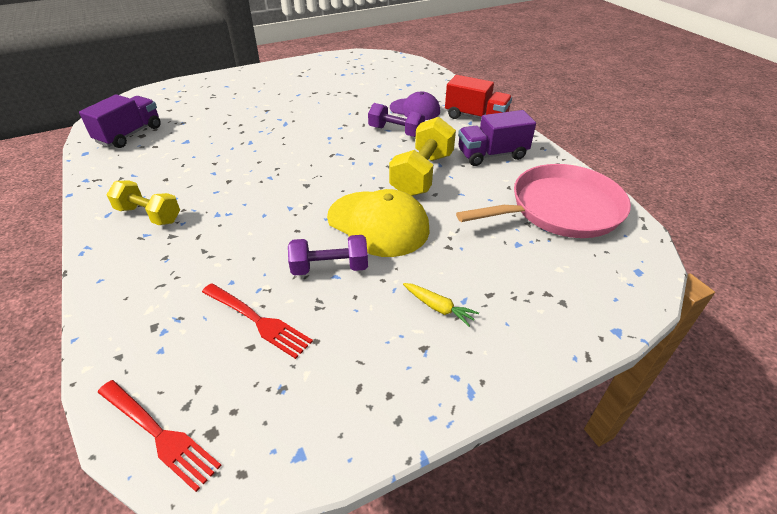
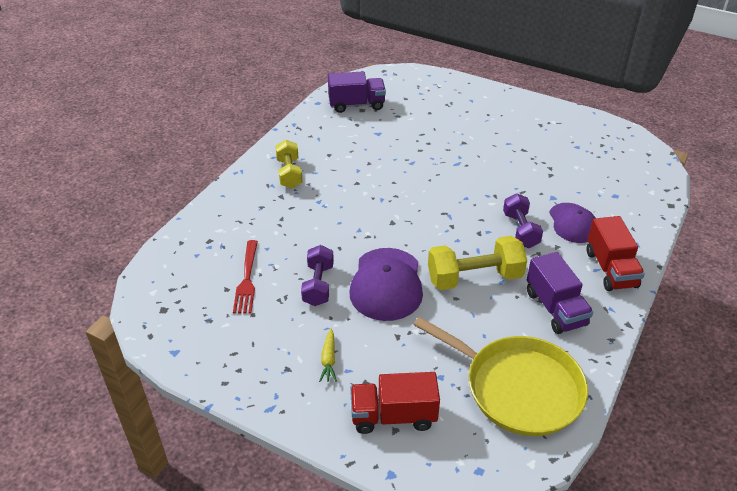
camera: 55 degrees right, 0 degrees up
(159, 434) = (150, 290): red fork -> none
(330, 267) = (318, 285): purple dumbbell -> purple dumbbell turned 45 degrees clockwise
(378, 223) = (386, 284): yellow cap -> purple cap
(492, 155) = (555, 308): purple truck -> purple truck turned 150 degrees counterclockwise
(545, 295) = (393, 416): none -> red truck
(560, 209) = (518, 388): pink pan -> yellow pan

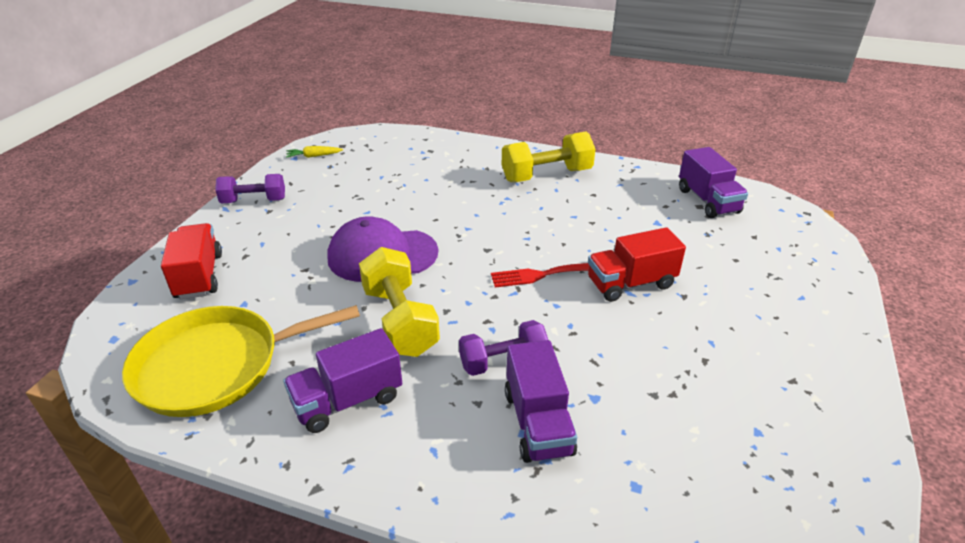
camera: 80 degrees right, 5 degrees down
(247, 279) = (381, 175): red fork -> red fork (544, 274)
(289, 173) = (546, 175): yellow dumbbell -> yellow dumbbell, size x1.50
(318, 285) = (377, 213): purple dumbbell -> purple dumbbell (254, 201)
(329, 359) = (277, 231): yellow carrot -> yellow carrot (314, 156)
(518, 388) = (216, 365): yellow pan -> yellow pan turned 45 degrees clockwise
(573, 223) = (538, 422): purple cap -> purple truck
(611, 269) = (437, 470): red truck -> red truck (630, 283)

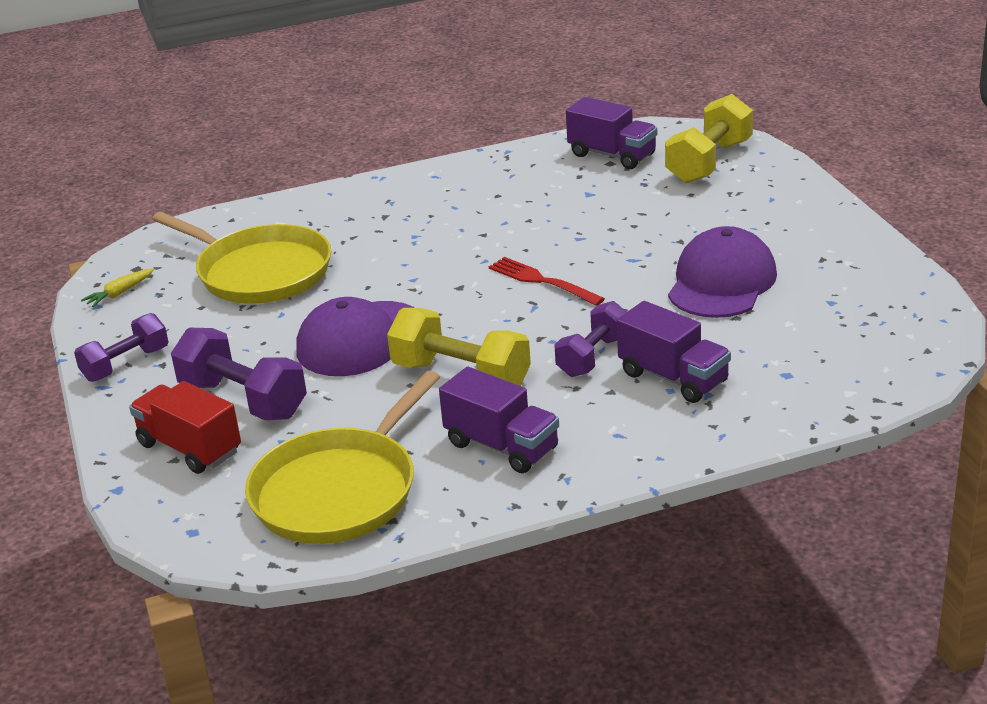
camera: 35 degrees left, 5 degrees down
(268, 259) = (243, 400): none -> purple dumbbell
(348, 400) = (502, 446): purple truck -> purple truck turned 75 degrees counterclockwise
(394, 178) = (259, 272): none -> yellow pan
(544, 274) = (542, 281): red fork -> red fork turned 90 degrees clockwise
(546, 175) = (426, 198): yellow dumbbell -> yellow dumbbell (709, 162)
(630, 283) = (626, 252): red truck -> none
(677, 352) = (721, 282): none -> purple cap

